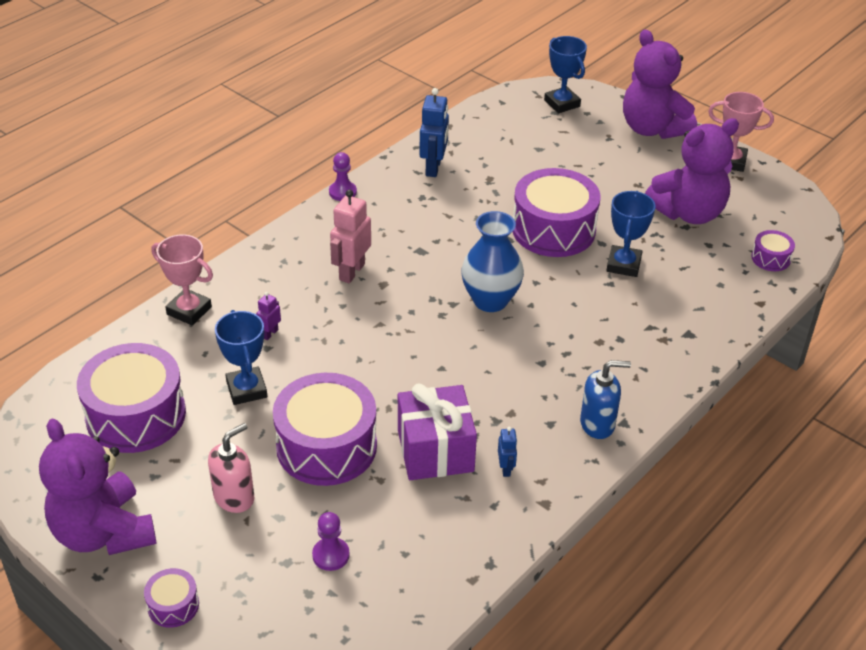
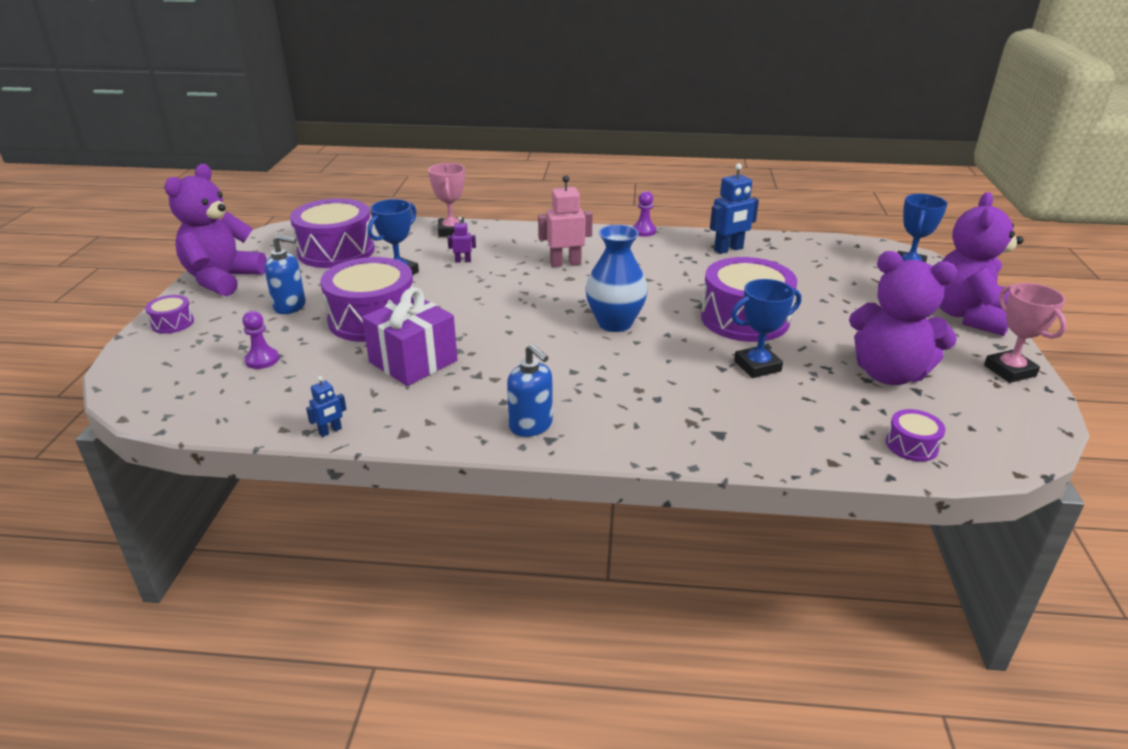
camera: 55 degrees right, 10 degrees down
(234, 497) = (290, 306): pink soap dispenser -> blue soap dispenser
(506, 469) = (425, 399): blue robot -> blue robot (330, 431)

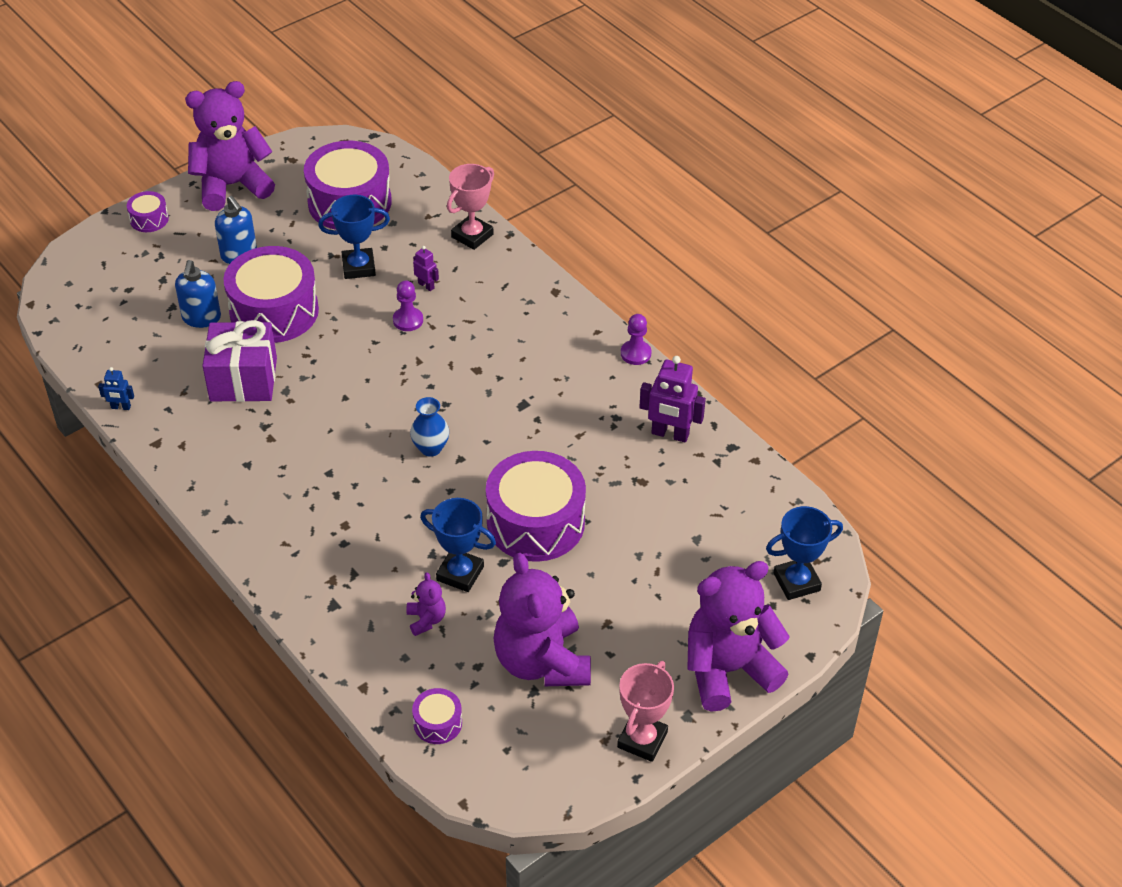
camera: 45 degrees right, 15 degrees up
(262, 360) = (158, 304): purple pawn -> purple pawn (408, 320)
(531, 425) = (234, 499): blue soap dispenser -> blue soap dispenser (201, 318)
(565, 263) = (501, 348): pink robot -> none
(615, 323) = (430, 448): blue vase -> blue vase, size x0.59
(728, 249) = (670, 434): blue robot -> purple robot
(788, 400) = (426, 619): none -> purple teddy bear

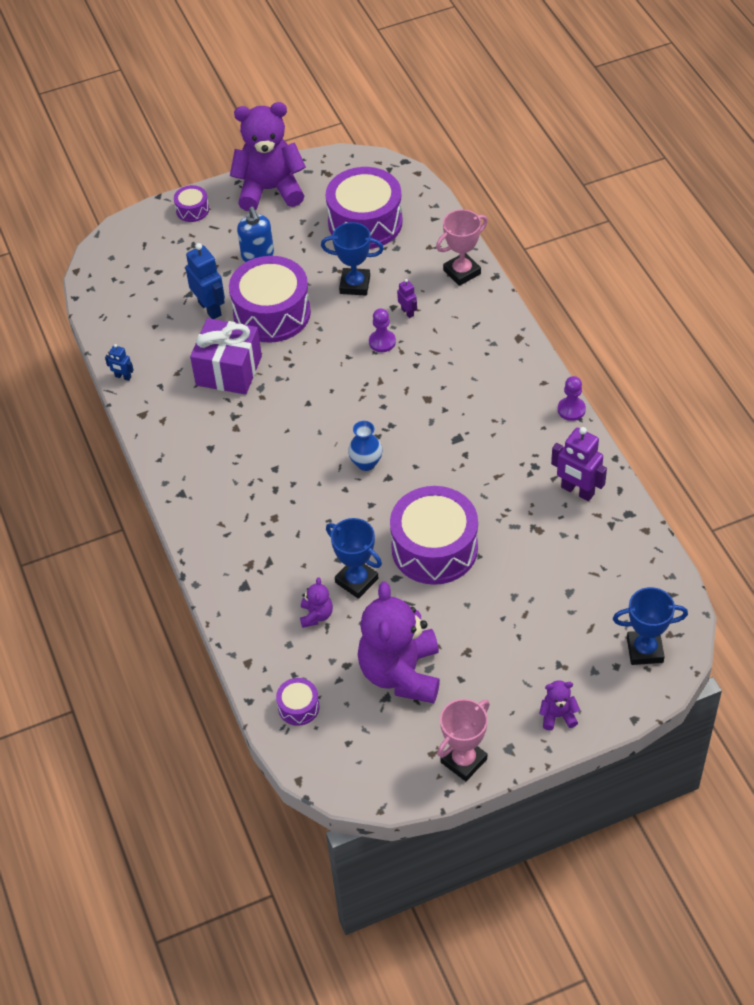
camera: 20 degrees right, 5 degrees up
(201, 318) = (210, 308): blue soap dispenser -> blue robot
(728, 669) = (557, 715): purple teddy bear -> purple teddy bear, size x0.42

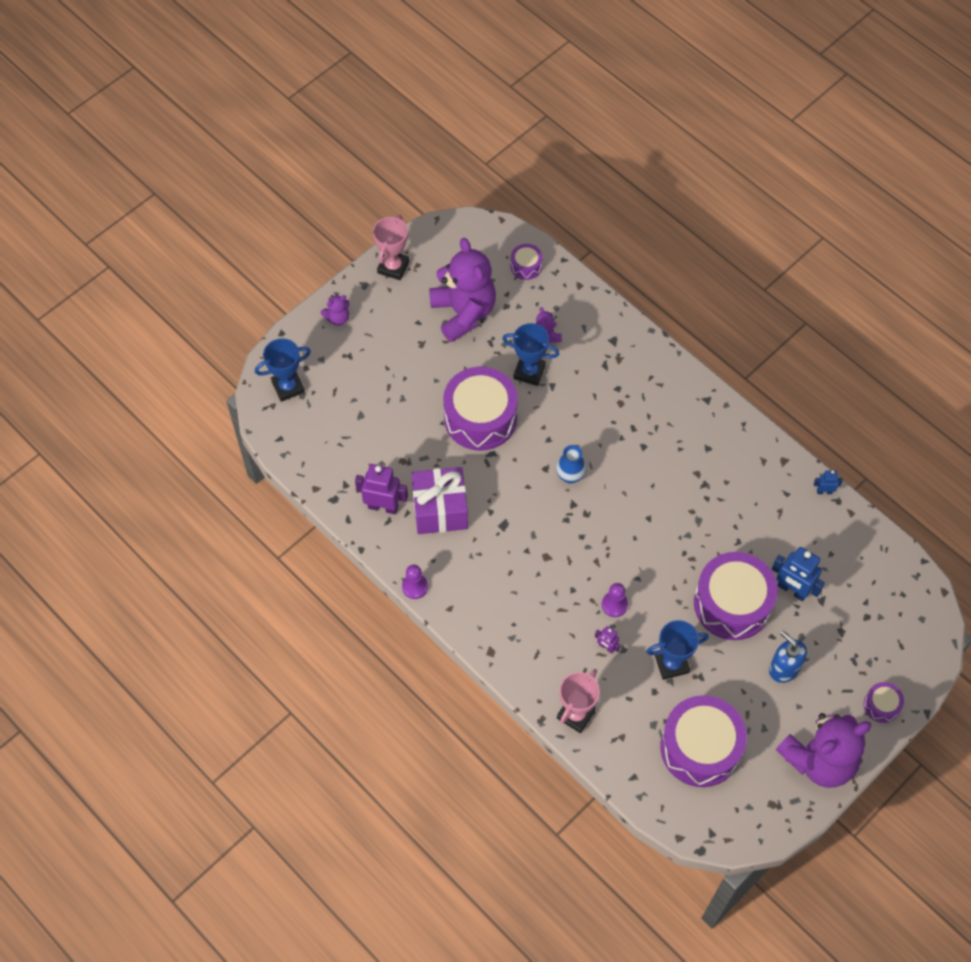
camera: 155 degrees right, 10 degrees up
(229, 371) = (735, 528): purple gift -> purple gift (440, 509)

